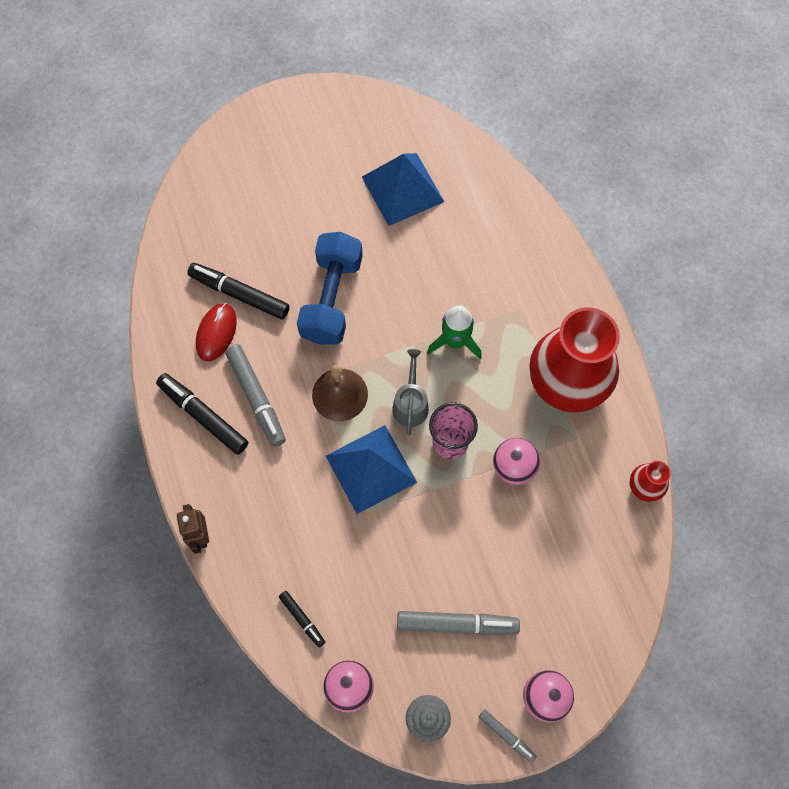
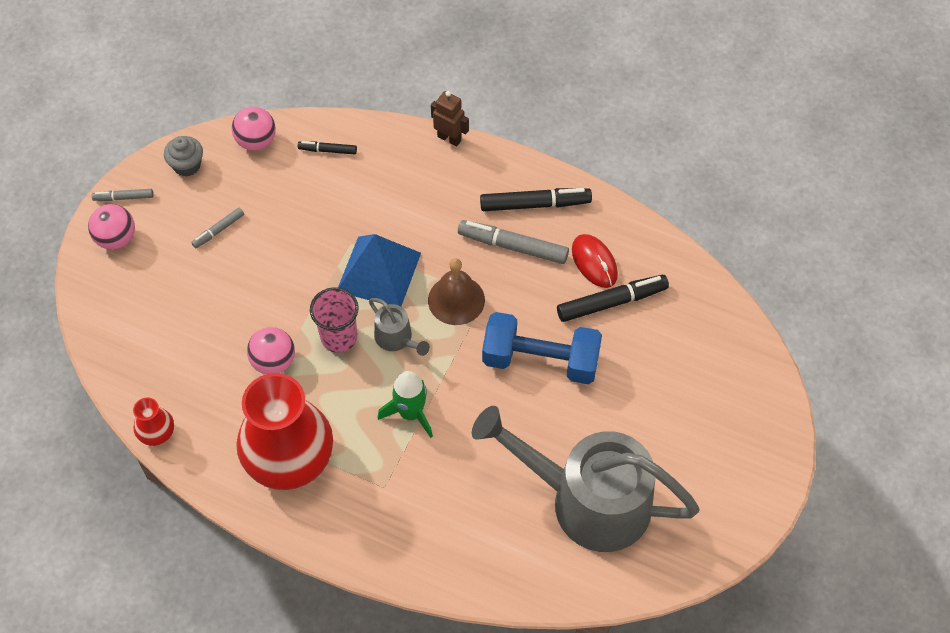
camera: 135 degrees right, 10 degrees down
(331, 299) = (540, 360): blue dumbbell -> blue dumbbell turned 45 degrees counterclockwise
(402, 189) = (586, 500): blue pyramid -> grey watering can
(457, 624) = (218, 230): grey marker -> grey marker, size x0.54

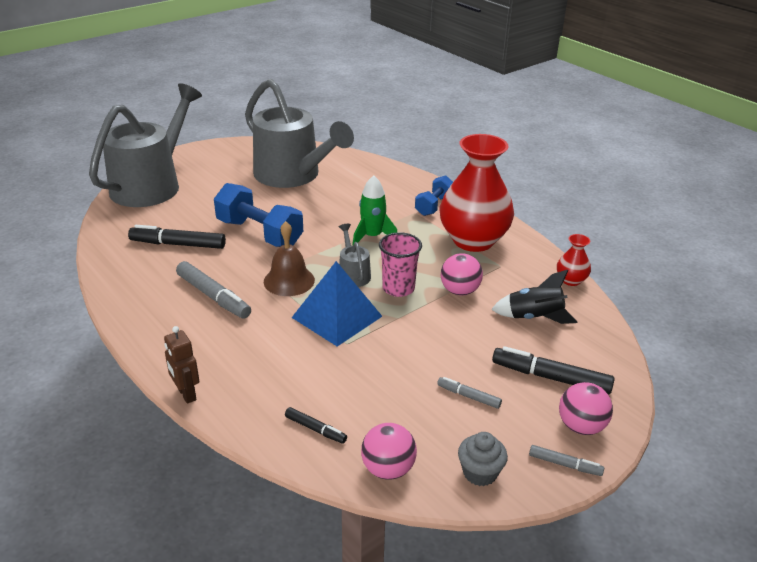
camera: 155 degrees left, 25 degrees down
(184, 354) = (534, 317): none -> black rocket
(218, 230) = (468, 396): grey marker -> grey marker turned 135 degrees counterclockwise
(366, 515) = (434, 206): none -> blue dumbbell
(535, 204) = (166, 316): black marker -> black marker (551, 377)
(594, 262) = (163, 268): red mouse -> none
(742, 394) = (152, 184): none -> grey watering can

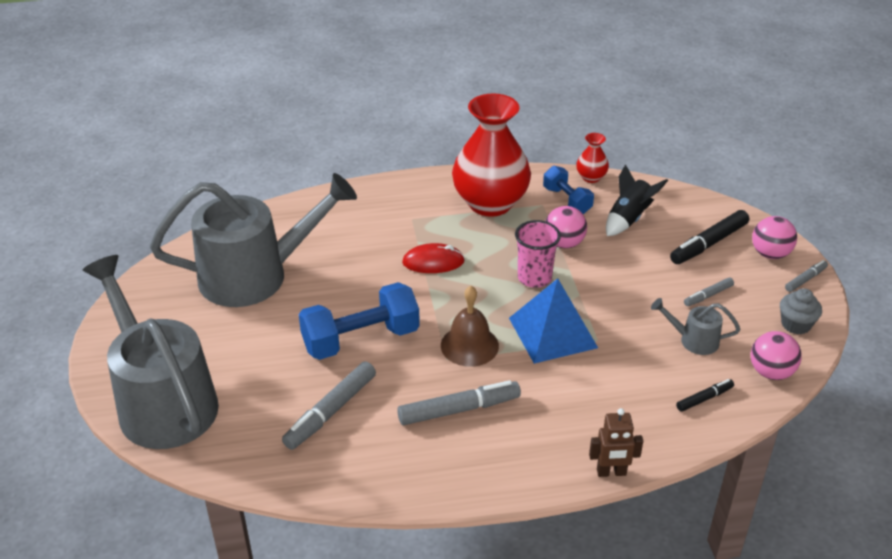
camera: 60 degrees left, 5 degrees up
(178, 244) = (331, 411): black marker -> grey marker
(353, 274) = (489, 298): grey watering can -> grey watering can (693, 340)
(372, 236) = (433, 262): green rocket -> red mouse
(434, 206) = (409, 202): blue dumbbell -> blue dumbbell (567, 200)

